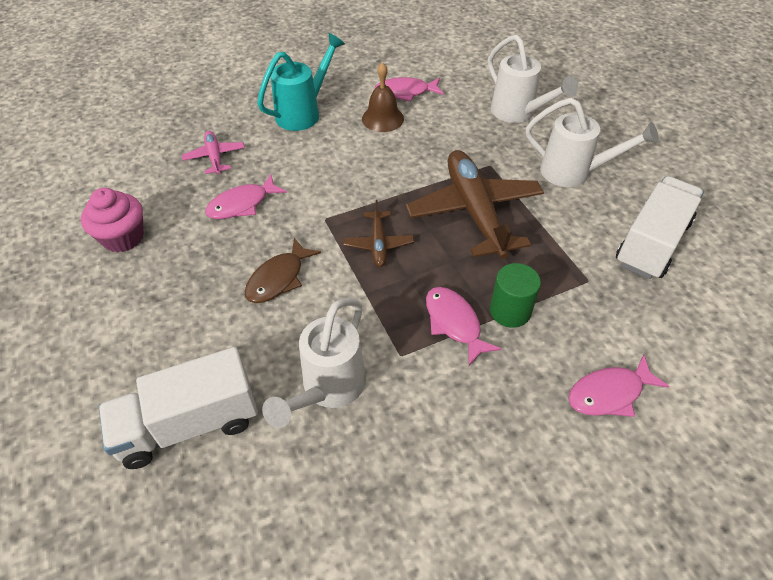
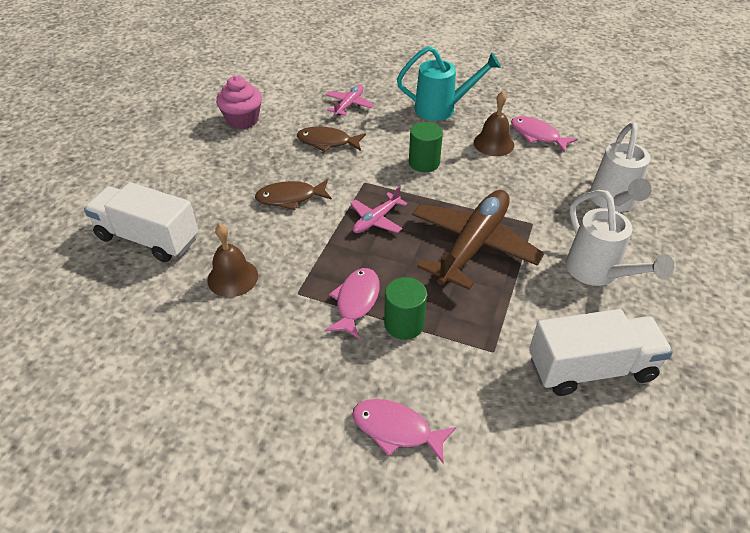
camera: 45 degrees right, 5 degrees down
(242, 204) = (327, 142): pink fish -> brown fish
(328, 390) = (232, 278): white watering can -> brown bell
(351, 169) = (424, 163): none -> green cylinder
(378, 244) = (376, 220): brown plane -> pink plane

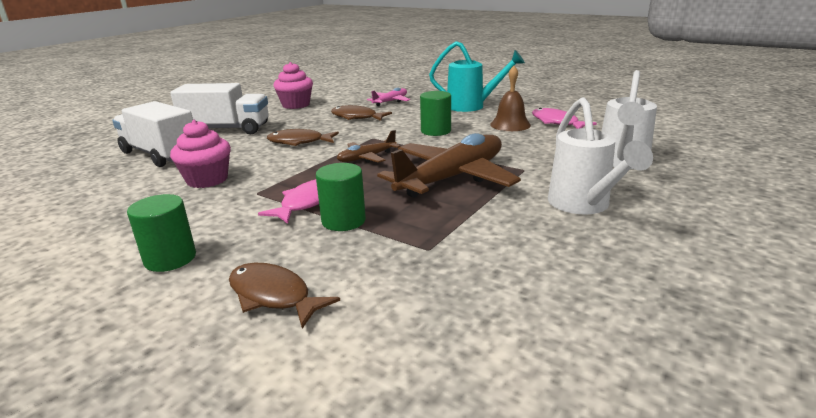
camera: 15 degrees right, 20 degrees down
(232, 278) = (207, 180): brown bell -> pink cupcake
(277, 400) = (170, 258): none -> green cylinder
(376, 220) = (367, 158): pink plane -> brown plane
(396, 429) = (273, 296): pink fish -> brown fish
(591, 368) = (541, 275): white truck -> white truck (226, 129)

